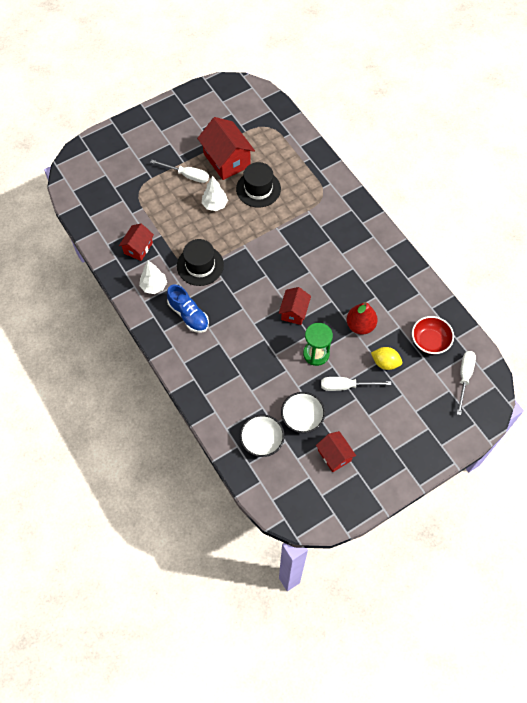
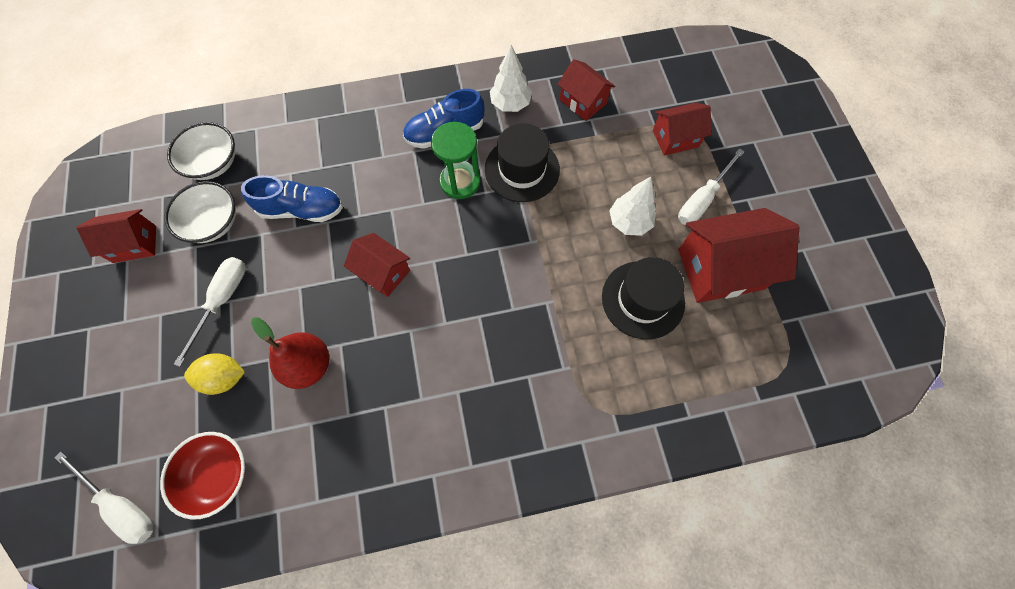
camera: 110 degrees right, 5 degrees up
(149, 195) = (675, 138): none -> red house
(273, 372) = (301, 210): none -> blue shoe
(316, 354) = (297, 278): green hourglass -> green hourglass (460, 182)
(385, 363) = (224, 377): yellow lemon -> yellow lemon turned 45 degrees clockwise

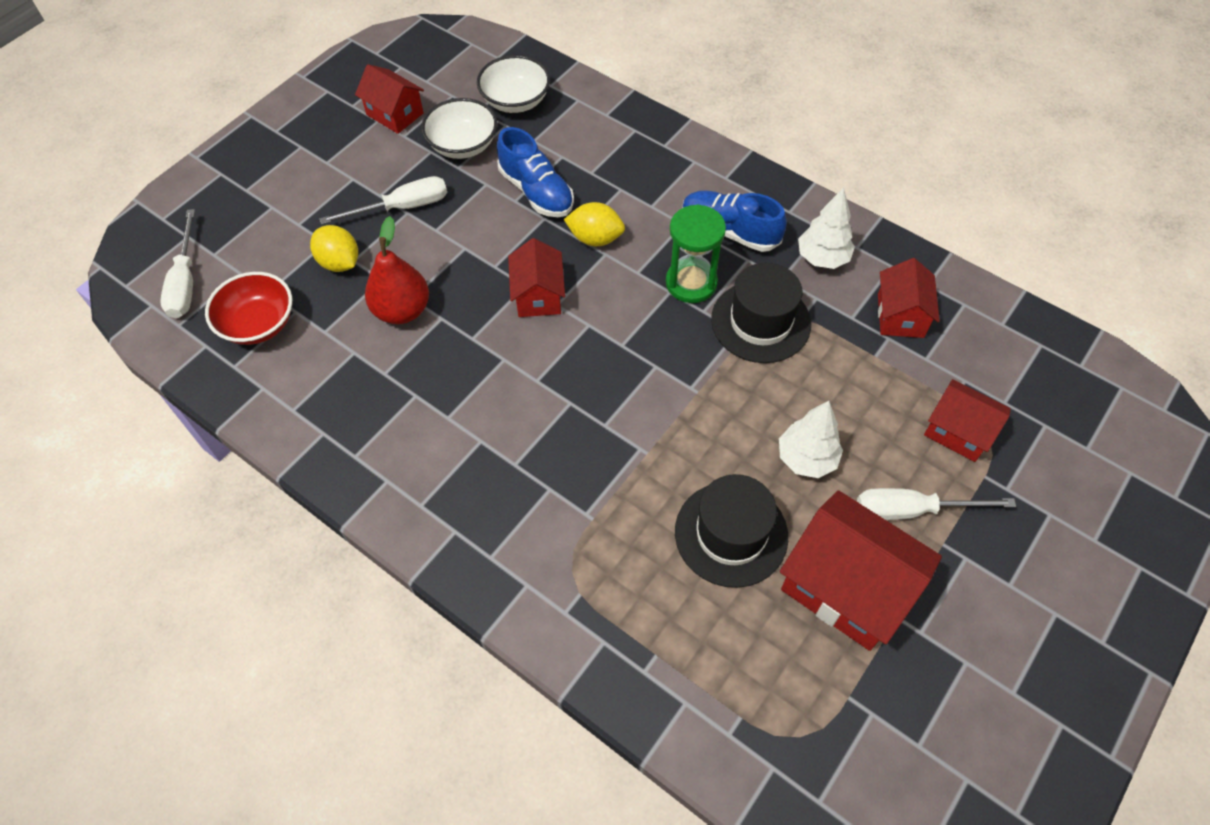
camera: 50 degrees right, 10 degrees down
(374, 206) = (595, 238): none -> yellow lemon

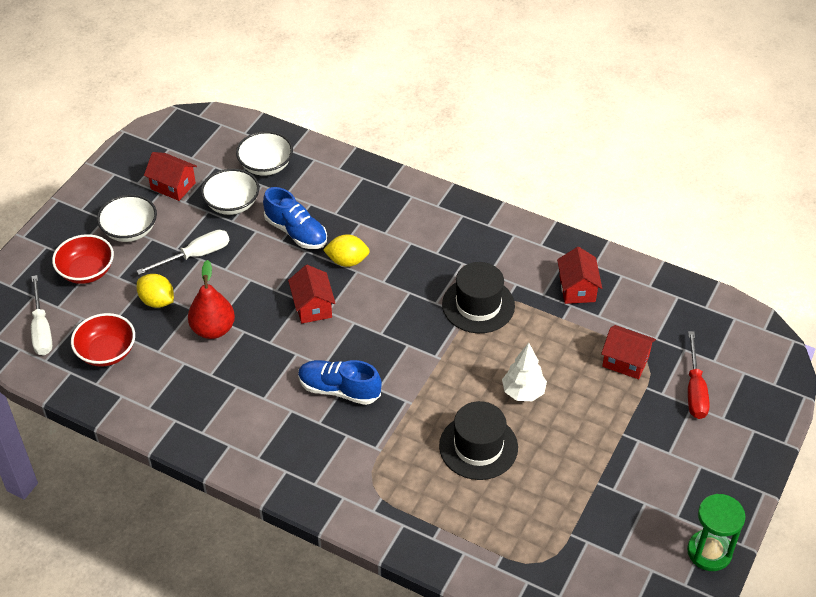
camera: 10 degrees left, 10 degrees down
(261, 211) = (86, 271): none -> red bowl
(328, 165) = (130, 230): none -> white bowl
(691, 283) = (423, 284): green hourglass -> green hourglass (709, 552)
(729, 231) = (446, 244): blue shoe -> blue shoe (339, 389)
(822, 258) = (516, 255): white tree -> none
(846, 587) = (561, 469): red house -> none
(912, 510) = (599, 415): white screwdriver -> none
(1056, 489) = (694, 390): none -> red screwdriver

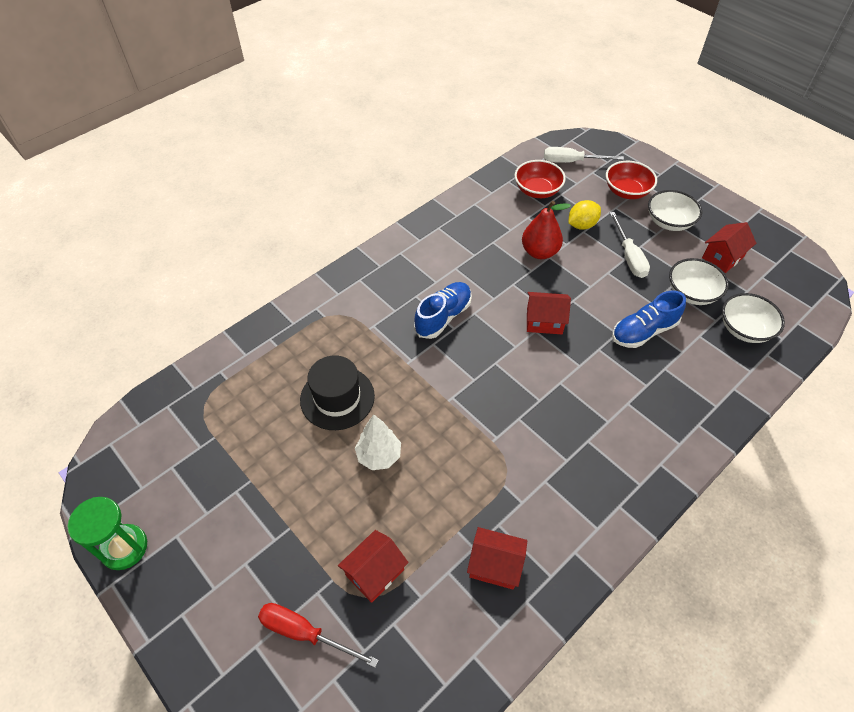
camera: 110 degrees right, 5 degrees up
(347, 261) = (595, 361): yellow lemon -> none
(478, 305) = (503, 455): black hat -> none

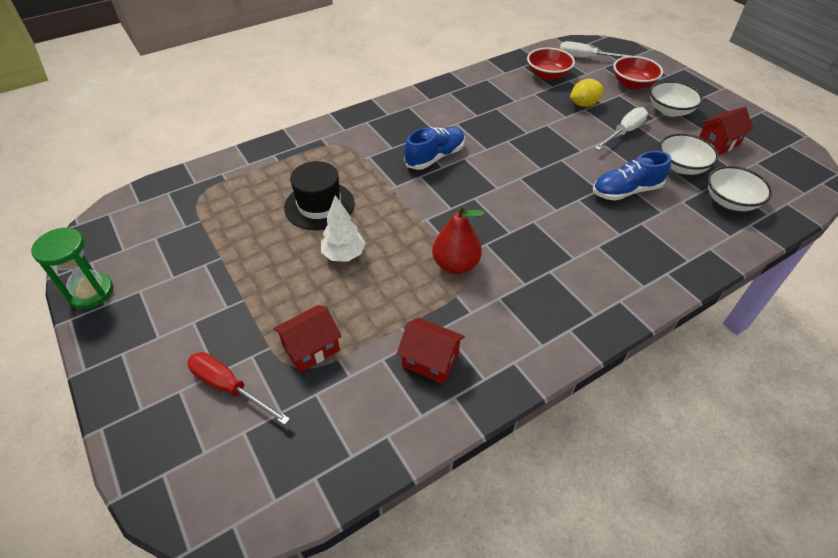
camera: 10 degrees right, 5 degrees down
(539, 252) = (538, 120): red pear -> red pear (455, 265)
(544, 321) = (530, 172): red house -> none
(629, 256) = (624, 132): white screwdriver -> white screwdriver turned 135 degrees counterclockwise

